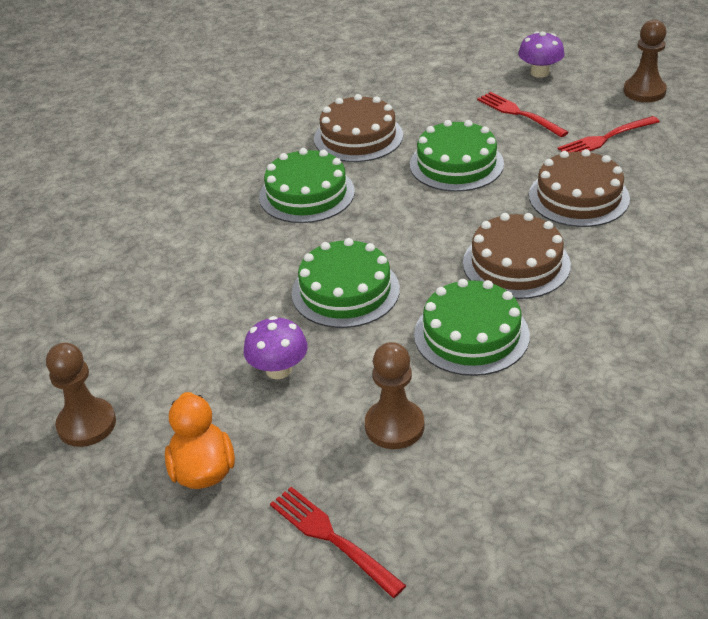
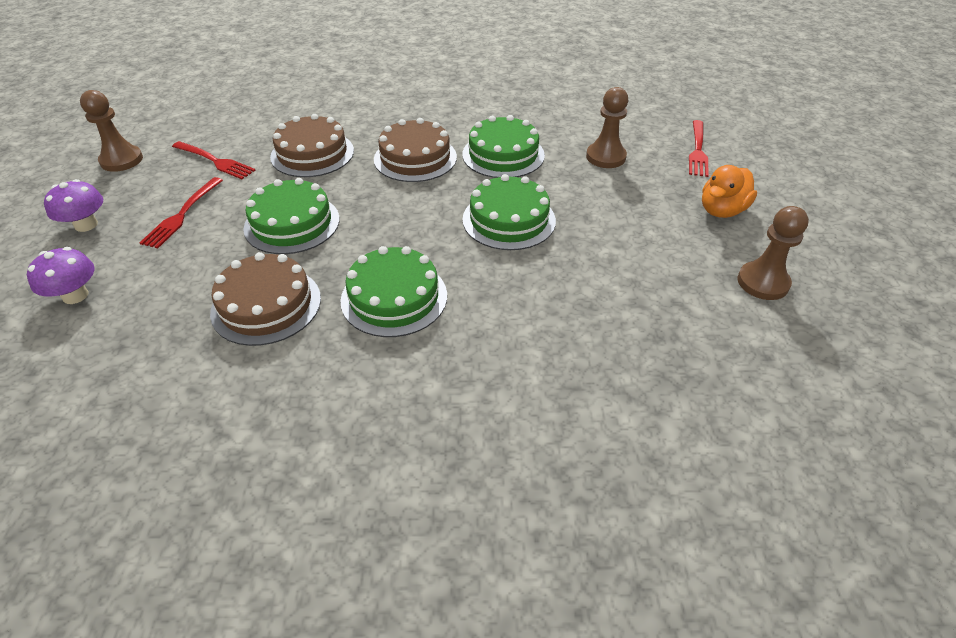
camera: 125 degrees left, 5 degrees up
(278, 369) = (614, 217): purple mushroom -> purple mushroom (75, 295)

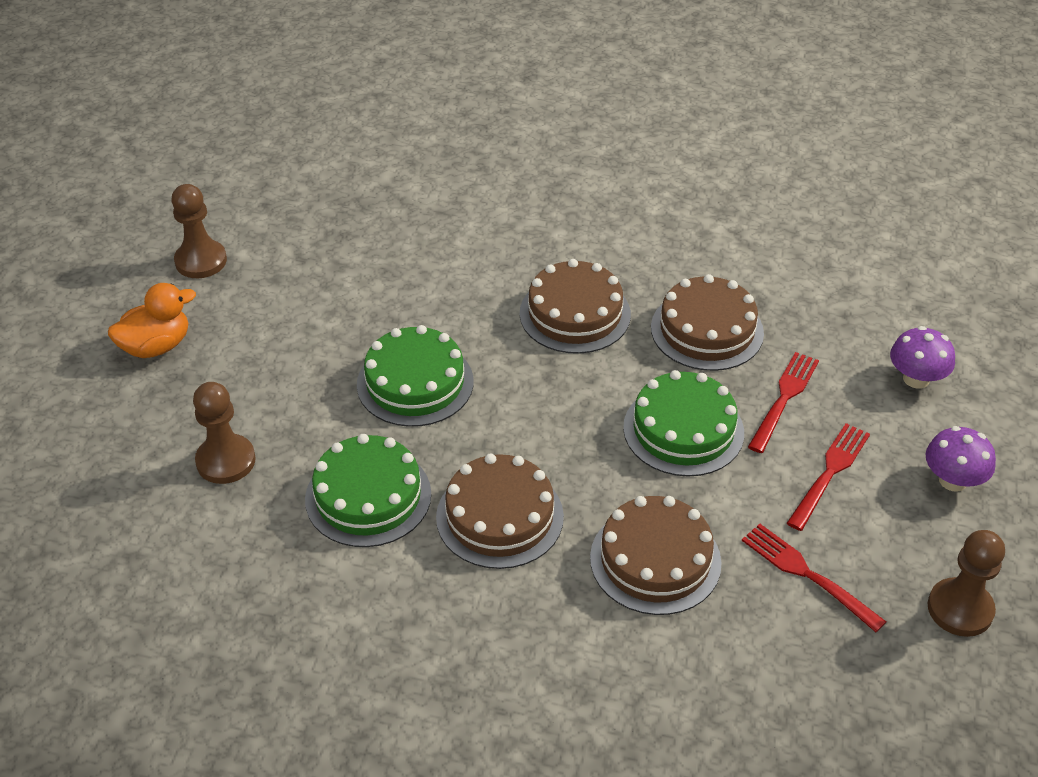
camera: 165 degrees left, 0 degrees up
(394, 297) = (575, 314): green cake -> brown cake
(698, 150) = (88, 446): red fork -> red fork (784, 399)

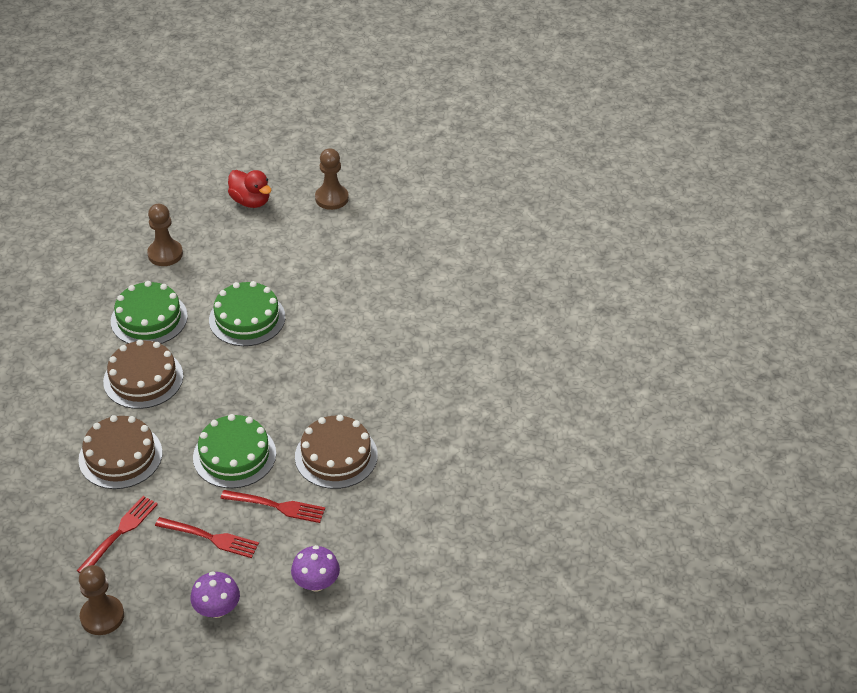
camera: 75 degrees right, 0 degrees up
(156, 346) = (250, 201): orange duck -> red duck
(575, 314) = (333, 383): brown cake -> none

